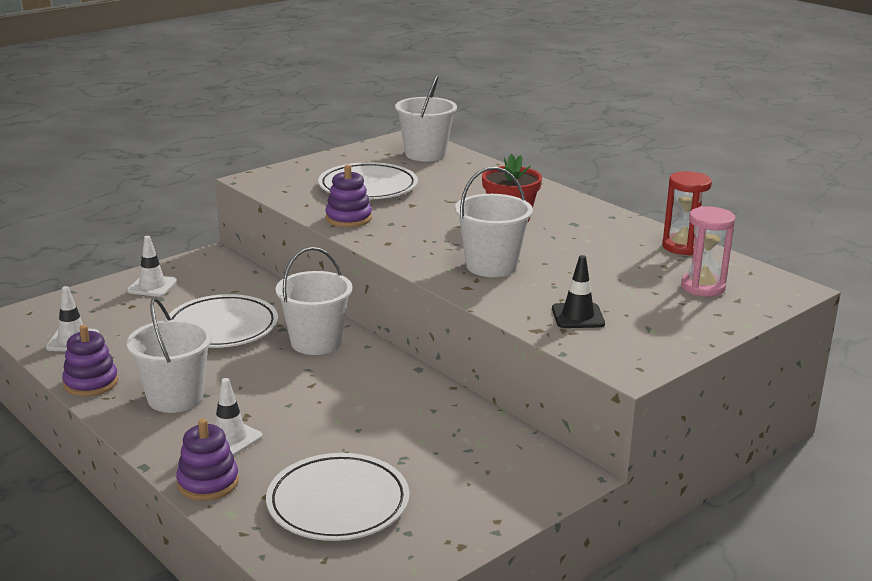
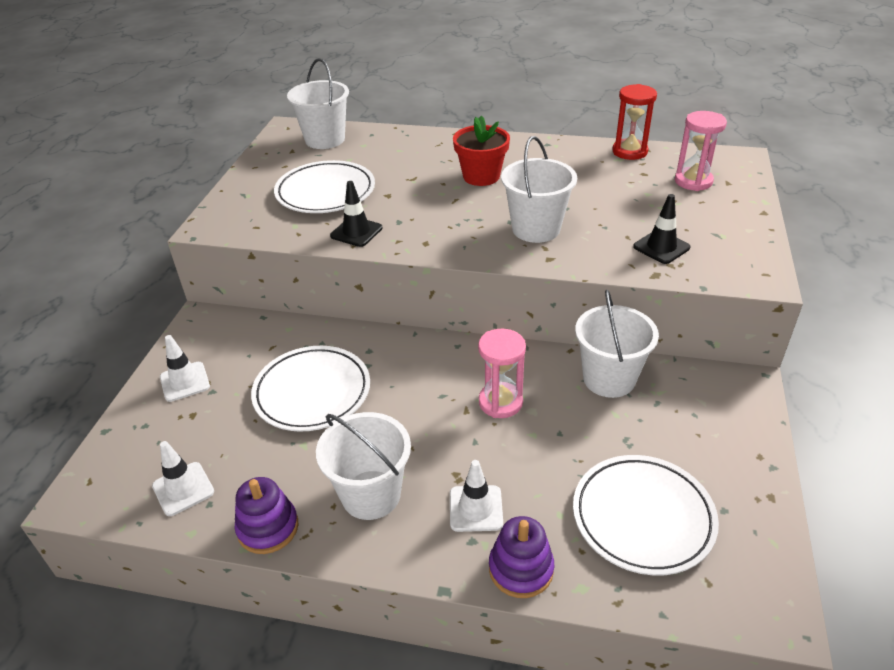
camera: 35 degrees left, 15 degrees up
(316, 342) = (413, 364): white bucket -> white bucket (609, 379)
(344, 392) = (500, 402): none -> pink hourglass
(348, 218) = (356, 232): purple stacking toy -> black traffic cone

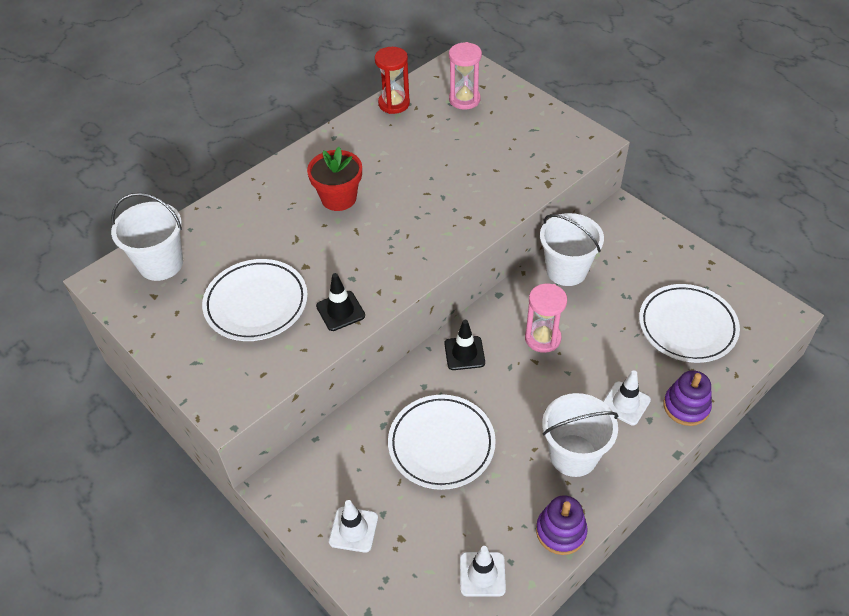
camera: 55 degrees left, 10 degrees up
(536, 229) = (441, 208): white bucket -> none
(661, 247) = (522, 162): black traffic cone -> black traffic cone (464, 353)

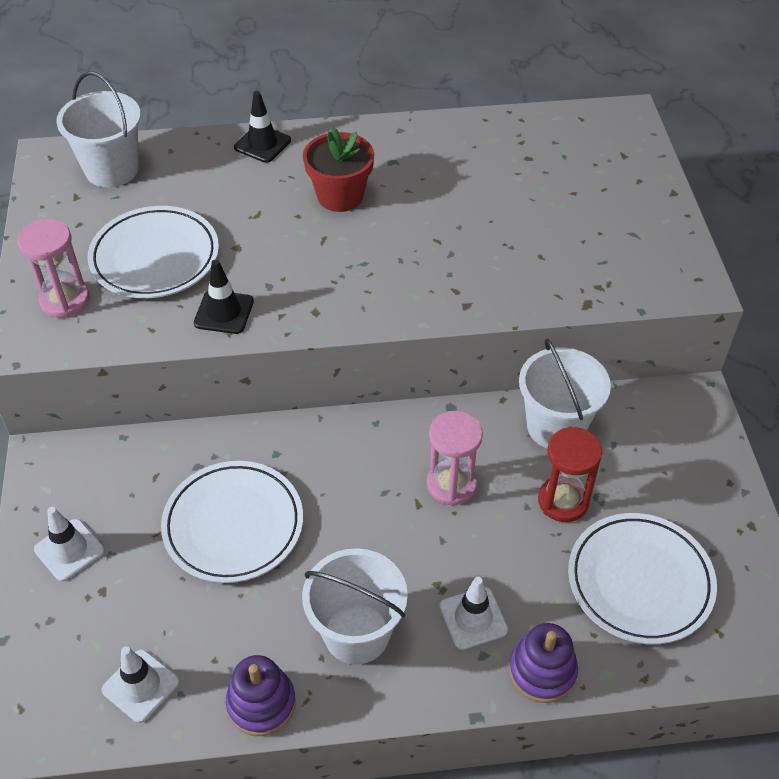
camera: 35 degrees right, 0 degrees up
(394, 104) = (501, 126): red hourglass -> red hourglass (563, 501)
(464, 100) = (586, 160): pink hourglass -> pink hourglass (65, 300)
(464, 353) = (351, 446): black traffic cone -> black traffic cone (262, 144)

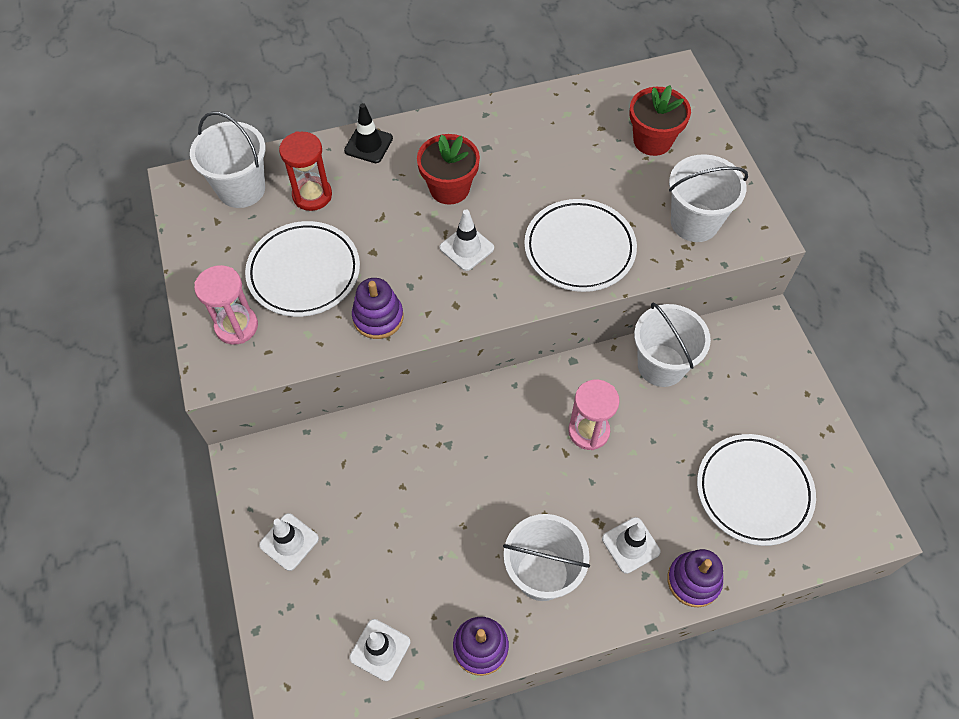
camera: 10 degrees left, 10 degrees up
(224, 312) = (378, 317): black traffic cone -> purple stacking toy
(233, 525) = (419, 496): white plate -> white plate (579, 249)
(343, 256) = (466, 248): none -> white traffic cone
(563, 501) = (680, 431): red hourglass -> red hourglass (312, 195)
(585, 177) = (652, 140): none -> red flower pot
(615, 264) = (694, 222): none -> white bucket

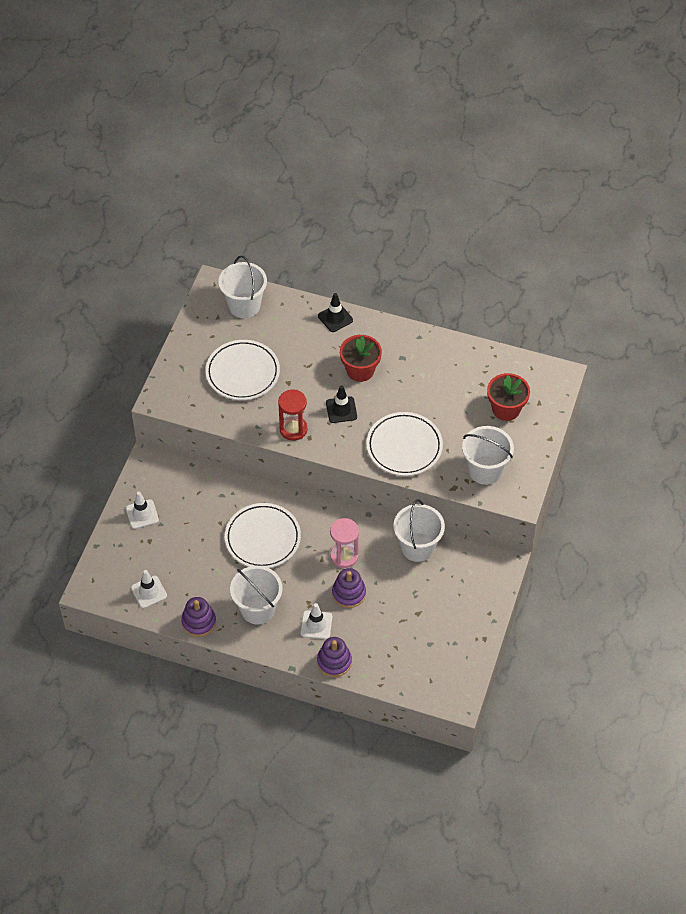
camera: 35 degrees right, 5 degrees down
(236, 326) = (186, 382): pink hourglass -> none
(312, 195) = (280, 331): red hourglass -> red hourglass (293, 429)
(378, 317) = (263, 420): purple stacking toy -> purple stacking toy (349, 593)
(466, 248) = (341, 410): white traffic cone -> black traffic cone
(753, 491) = (408, 641): white plate -> white plate (262, 538)

